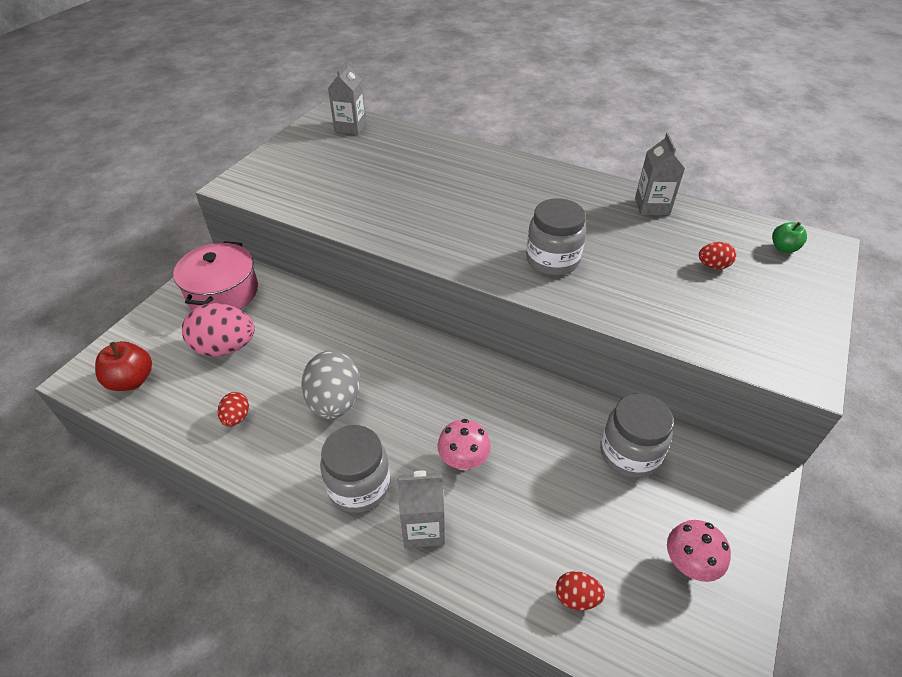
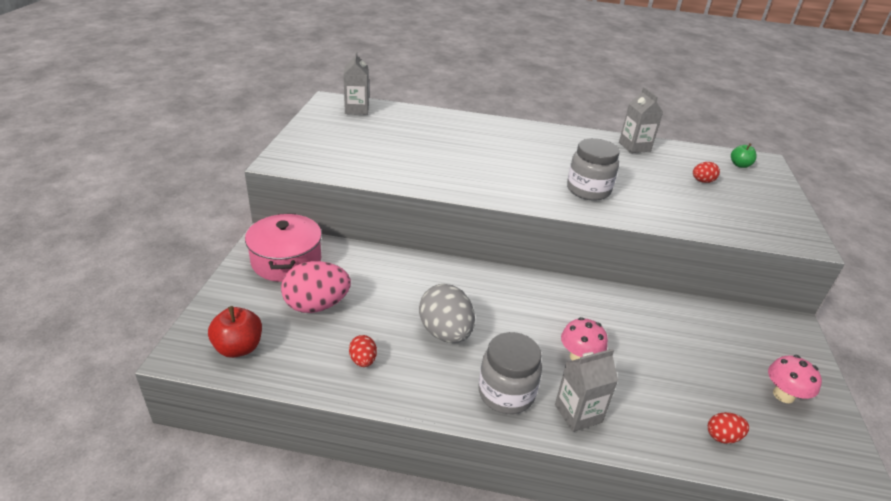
camera: 20 degrees left, 10 degrees down
(629, 453) = (698, 328): grey jar -> none

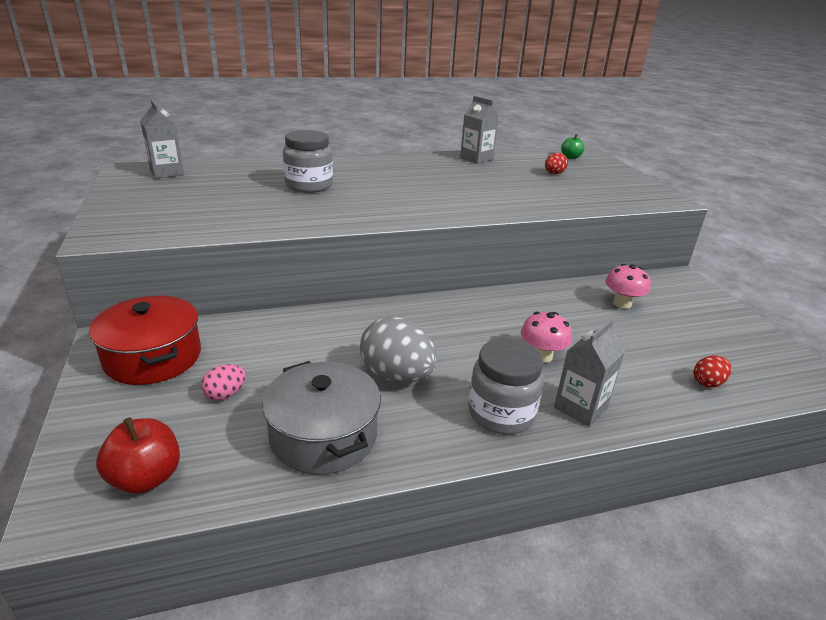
camera: 25 degrees left, 5 degrees down
(286, 261) = (153, 357): pink pot -> red pot
(317, 305) = (225, 394): pink egg -> pink egg, size x0.50
(363, 360) = (323, 435): red egg -> grey pot
(588, 190) = (467, 198): grey jar -> grey jar (309, 186)
(783, 395) = (720, 333): pink mushroom -> pink mushroom (622, 303)

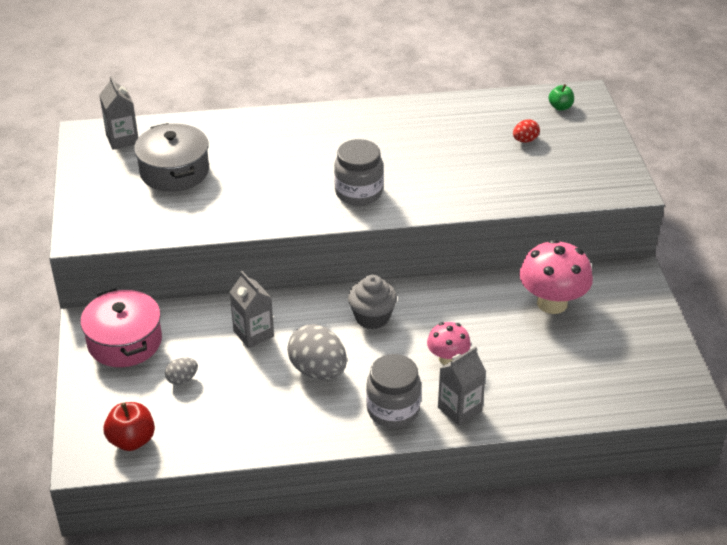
camera: 10 degrees right, 10 degrees up
(153, 357) = (125, 342): red pot -> pink pot
(225, 394) = (182, 379): pink egg -> grey egg
(309, 186) = (259, 162): grey jar -> grey jar (358, 192)
(323, 435) = (253, 418): grey pot -> grey pot (174, 171)
(444, 322) = (372, 317): none -> grey cupcake
(476, 158) = (447, 111): grey carton -> grey carton (253, 333)
(622, 303) = (552, 303): pink mushroom -> pink mushroom, size x1.73
(707, 383) = (583, 393): red egg -> none

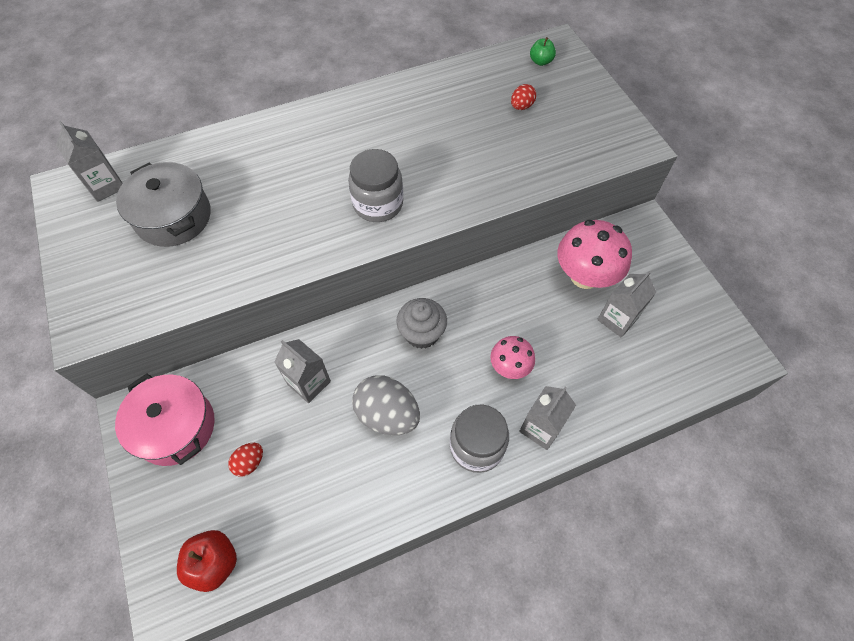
camera: 15 degrees left, 20 degrees up
(182, 379) = (249, 462): grey egg -> red egg
(570, 342) = (617, 319): none -> grey carton

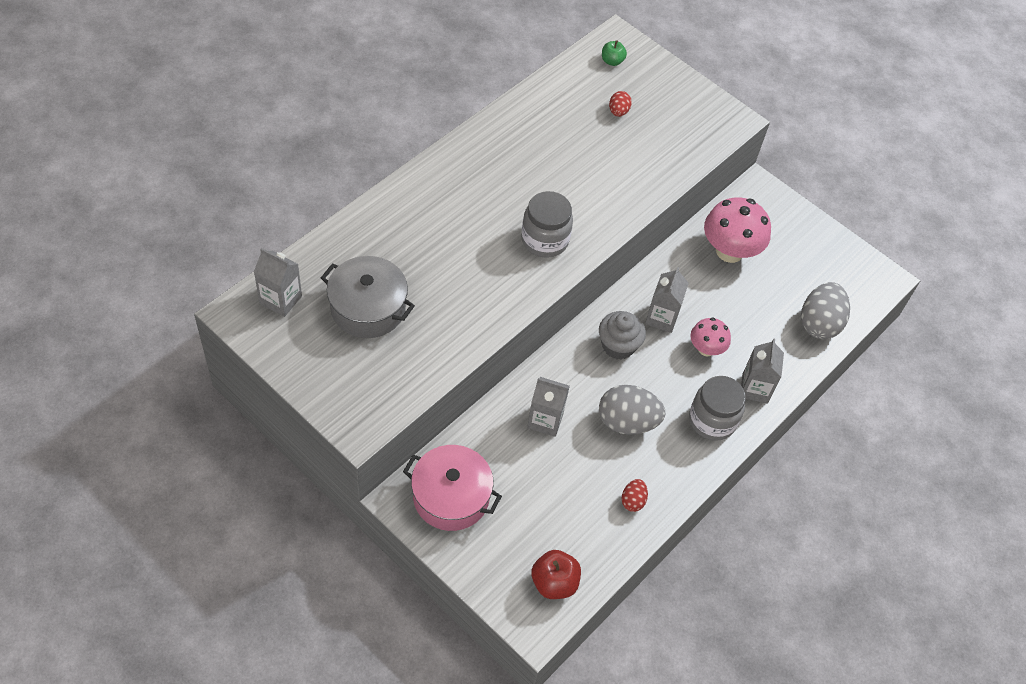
camera: 30 degrees left, 5 degrees down
(249, 462) = (534, 500): red egg -> red egg (633, 501)
(617, 319) = (773, 280): grey carton -> grey carton (662, 318)
(647, 382) = (819, 323): none -> grey egg

